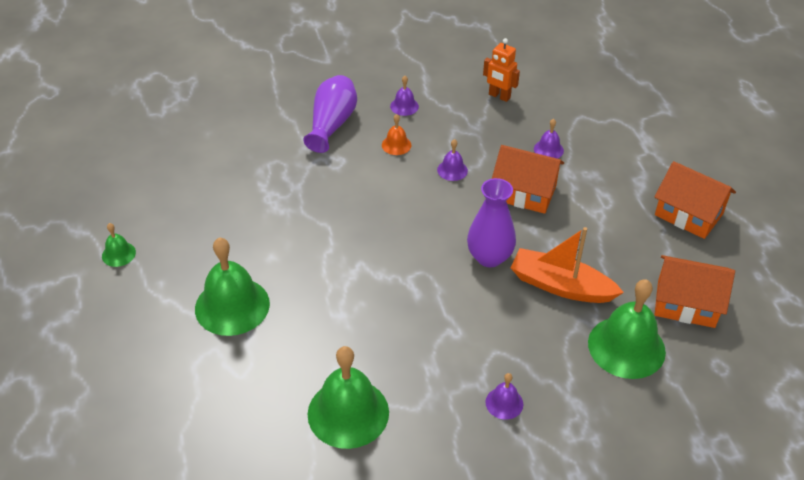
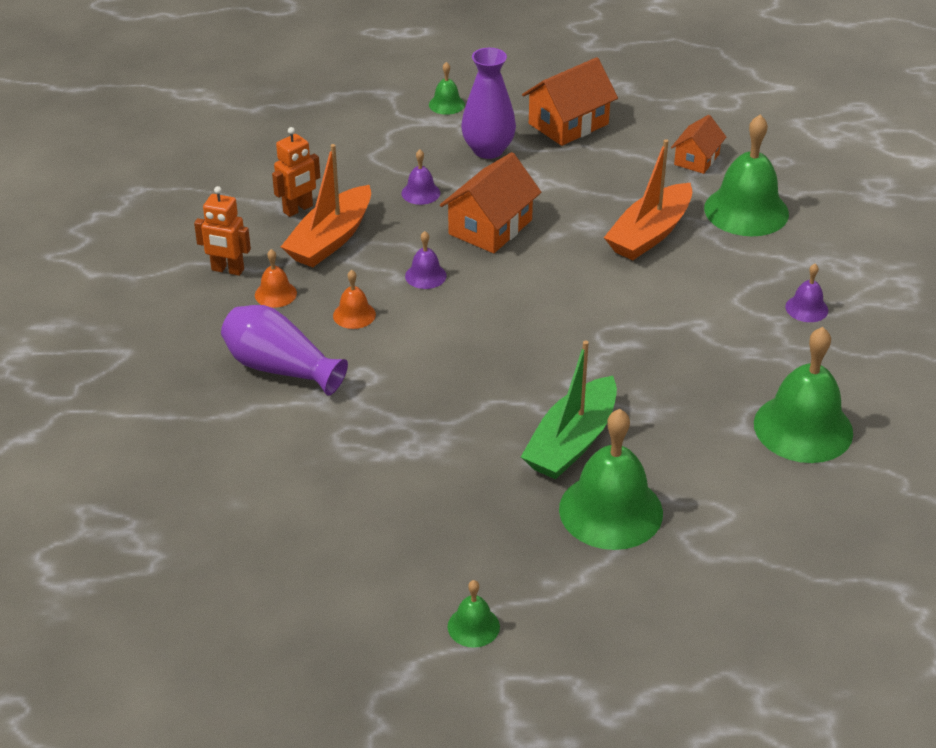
camera: 75 degrees left, 5 degrees down
(297, 275) = (571, 442): none -> green boat
(404, 106) = (275, 294): purple bell -> orange bell
(420, 81) = (227, 270): none -> orange robot
(473, 118) = (330, 239): none -> orange boat
(489, 257) = (589, 276): purple vase -> purple vase (488, 150)
(671, 141) = (446, 104): none -> green bell
(686, 304) = (696, 159): orange house -> orange house, size x0.62

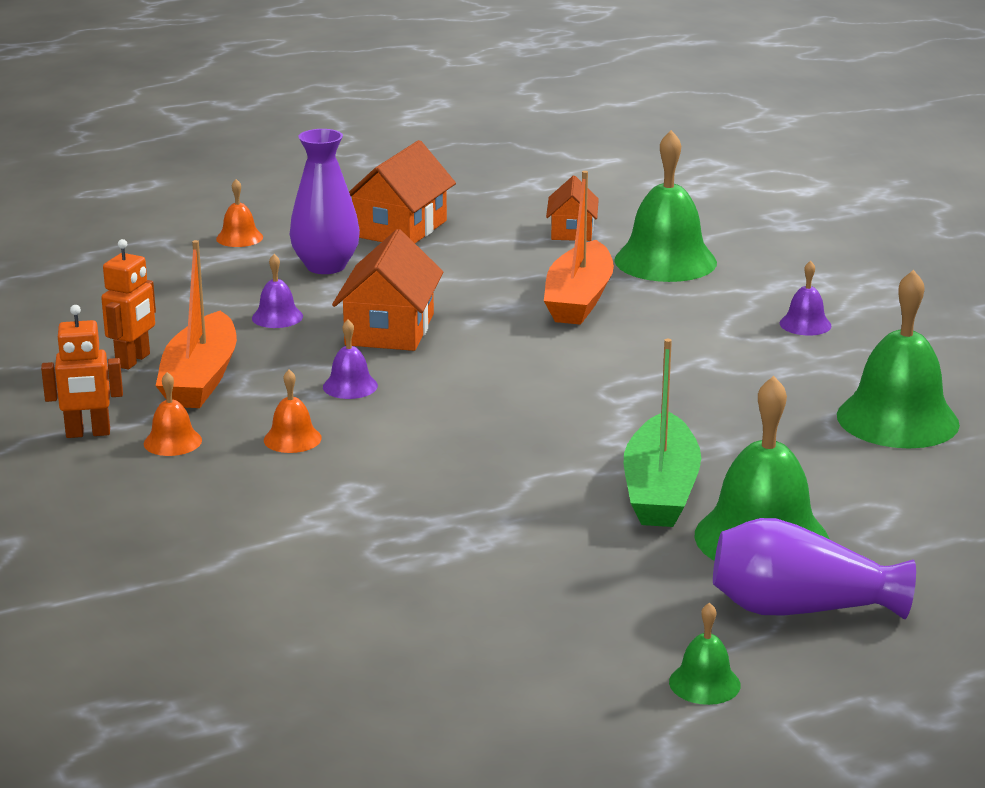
camera: 25 degrees left, 15 degrees down
(280, 368) = (241, 508): purple vase -> purple vase (800, 609)
(446, 104) = (239, 238): green bell -> orange bell

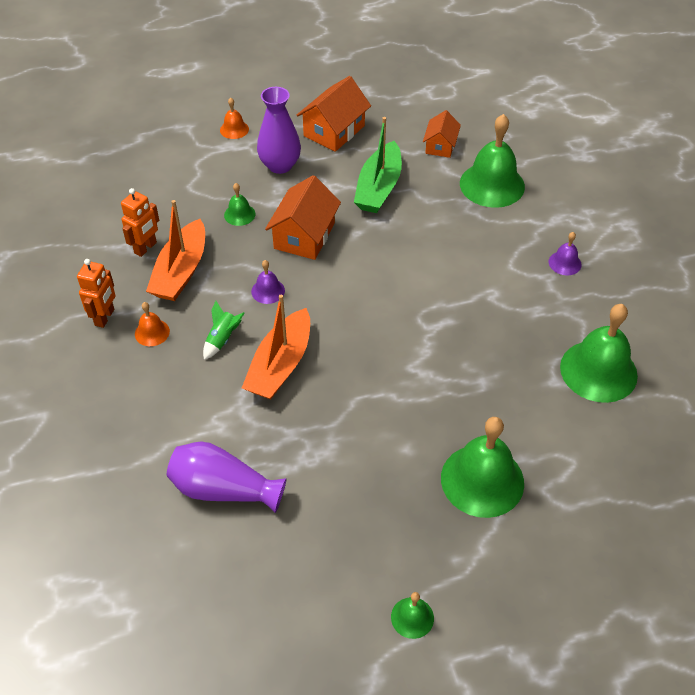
camera: 10 degrees right, 25 degrees up
(88, 433) = (105, 317): orange robot -> orange robot turned 75 degrees counterclockwise
(277, 317) = (239, 214): purple bell -> green bell
(292, 439) = (222, 339): orange bell -> green rocket
(579, 299) = (427, 219): orange boat -> orange boat (280, 365)
(660, 490) = (431, 423): green boat -> green boat (379, 188)
(800, 609) = (488, 554): purple vase -> purple vase (223, 489)

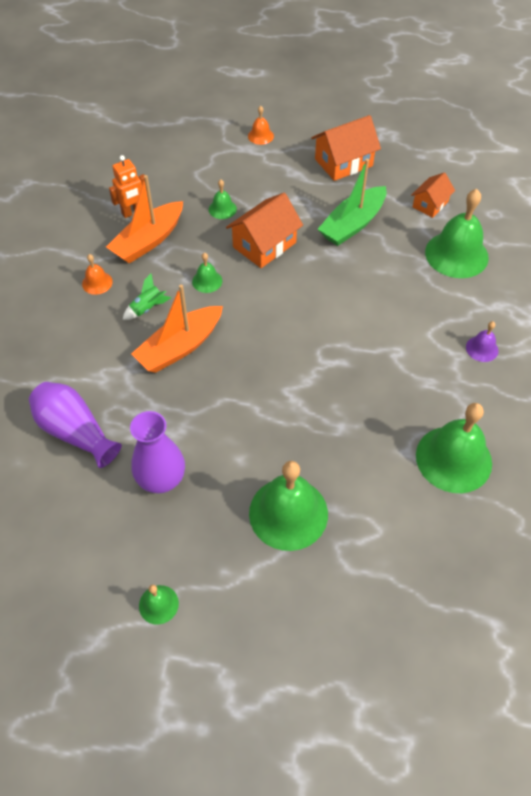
camera: 25 degrees right, 5 degrees up
(105, 317) = (69, 258): orange robot -> none
(268, 291) = (207, 281): purple bell -> green bell
(280, 165) = (280, 178): purple vase -> purple vase (161, 479)

